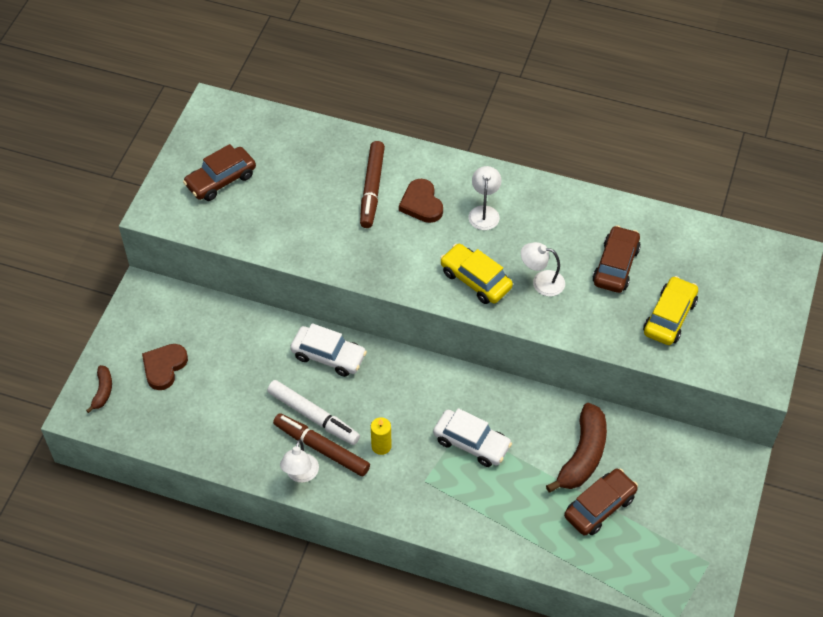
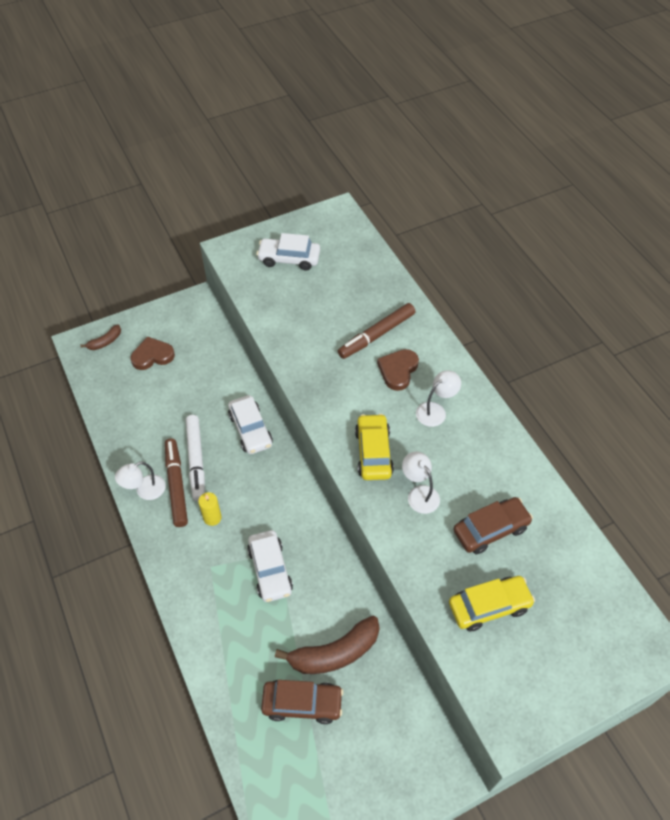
camera: 45 degrees right, 0 degrees up
(221, 180) = (289, 259): brown car -> white car

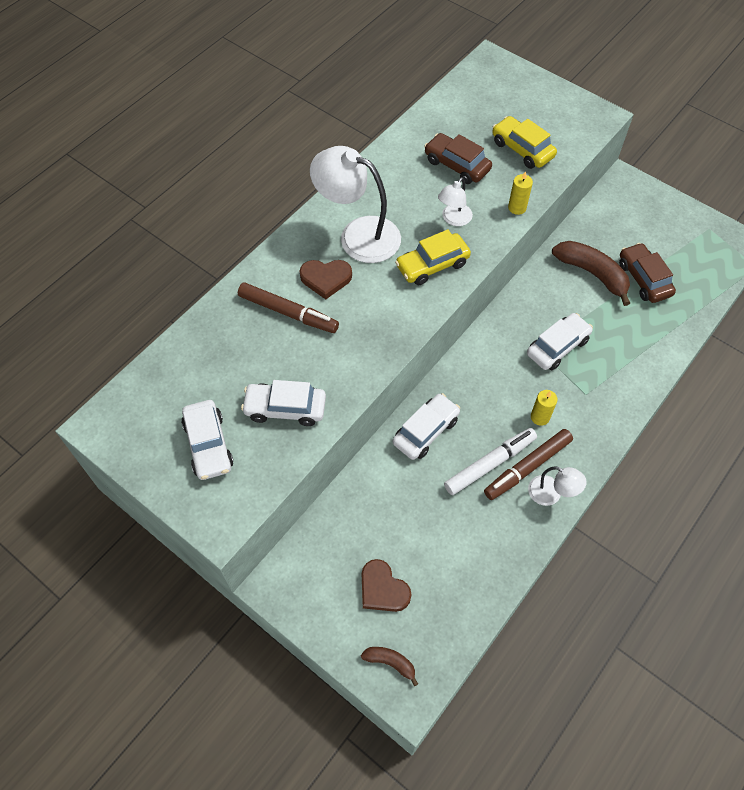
camera: 115 degrees left, 5 degrees up
(291, 306) = (285, 408): none -> white car
(408, 558) = (517, 208): none -> yellow candle
(435, 410) = (358, 235): white lamp -> white lamp, size x1.96

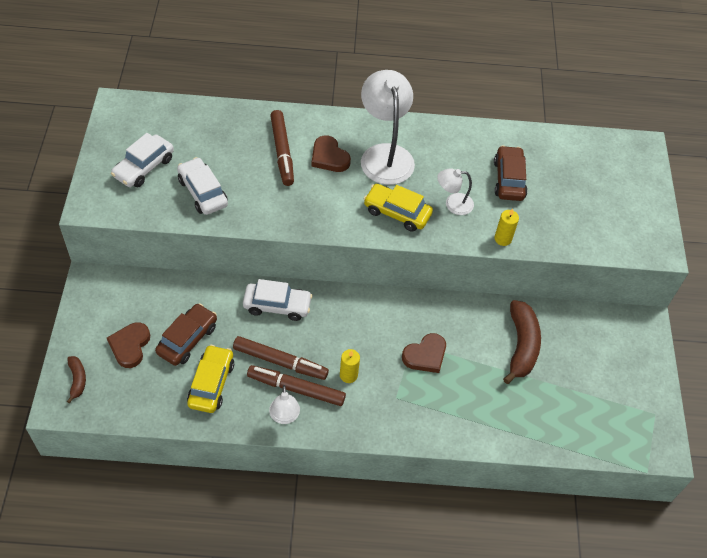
camera: 50 degrees right, 5 degrees down
(490, 464) = (280, 362): white marker -> brown marker
(522, 149) = (567, 213): yellow car -> yellow car (211, 383)
(557, 347) = (425, 355): white car -> brown heart
(643, 279) = (550, 387): brown car -> brown car (187, 339)

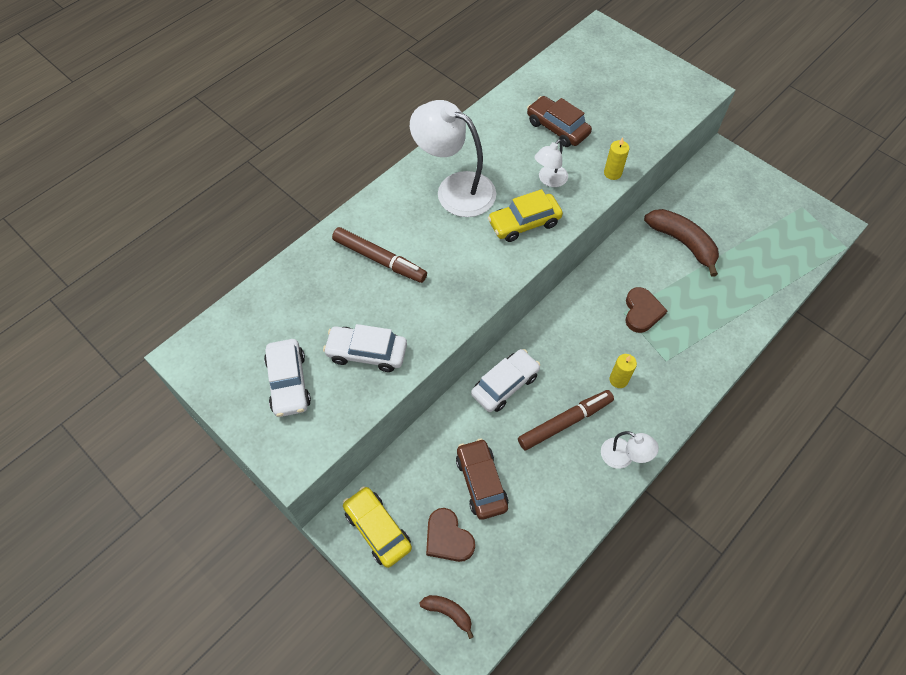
camera: 45 degrees left, 5 degrees up
(211, 383) = (544, 494): yellow car -> yellow car (377, 529)
(296, 388) = (601, 428): brown marker -> none
(329, 157) = (419, 229): brown heart -> none

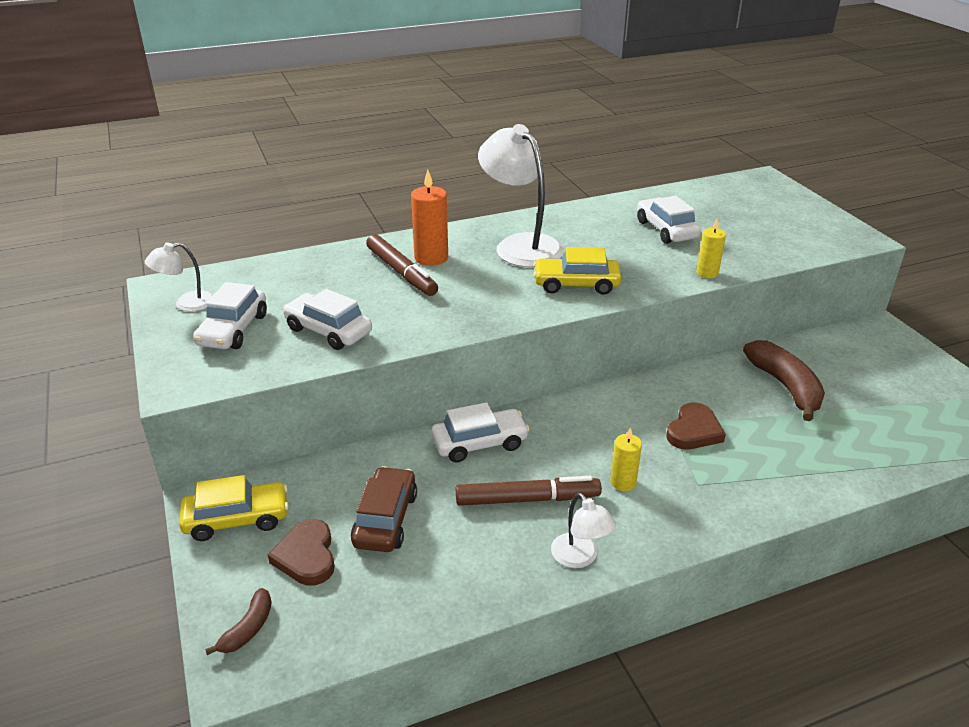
camera: 25 degrees right, 25 degrees down
(377, 529) = (237, 519): yellow car -> yellow car turned 90 degrees clockwise
(392, 232) = (431, 258): none -> orange candle
(448, 612) = (248, 629): brown banana -> brown banana turned 60 degrees clockwise
(549, 180) = (629, 262): white lamp -> white lamp (186, 304)
(557, 128) = (666, 230): brown car -> white car

